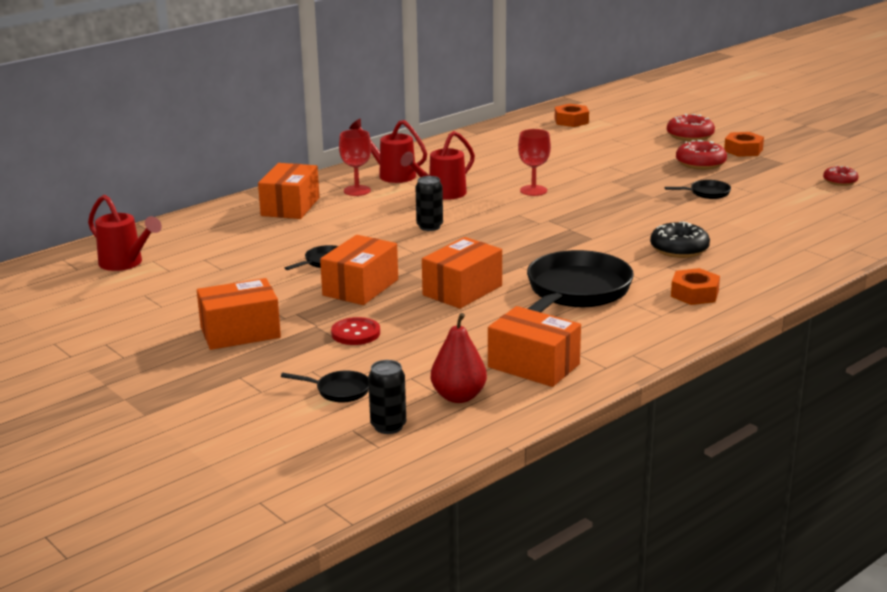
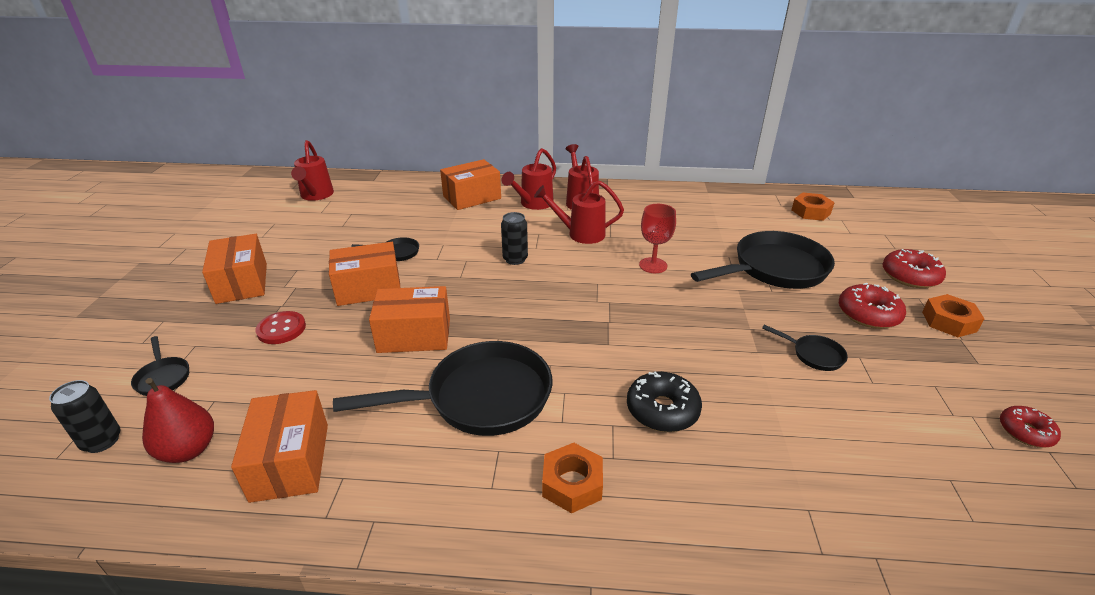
camera: 45 degrees right, 10 degrees up
(240, 332) = (242, 283): orange box -> orange box turned 45 degrees clockwise
(357, 191) = (533, 204): red goblet -> red watering can
(611, 162) = (774, 269): none -> black pan

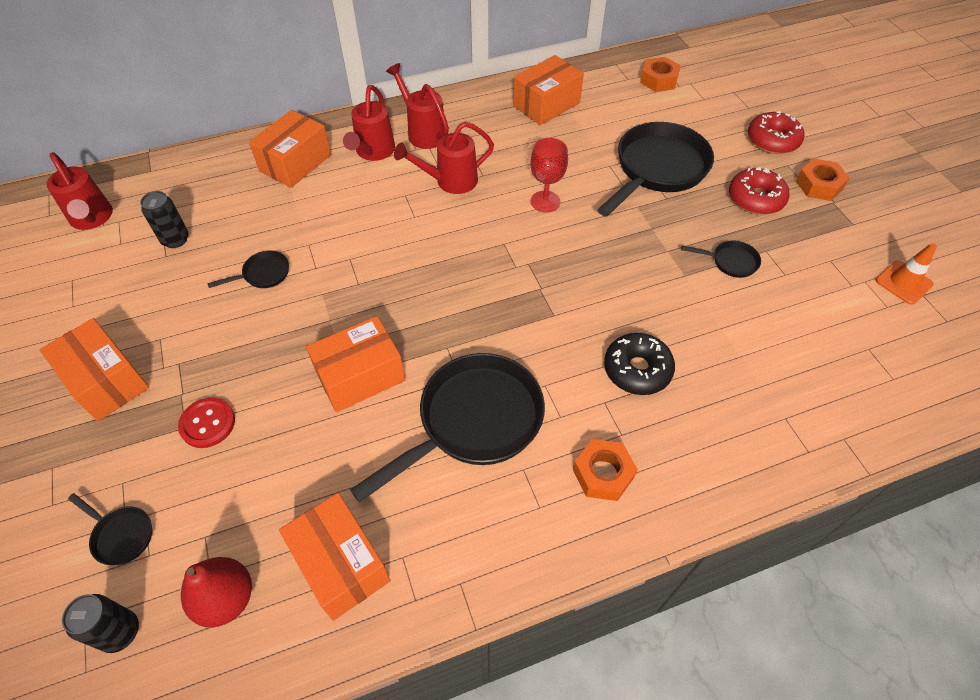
camera: 25 degrees left, 20 degrees up
(368, 288) = (267, 335): orange box -> orange box (546, 104)
(515, 259) = (402, 239): black can -> black can (175, 239)
(1025, 432) = (903, 282): red donut -> orange traffic cone

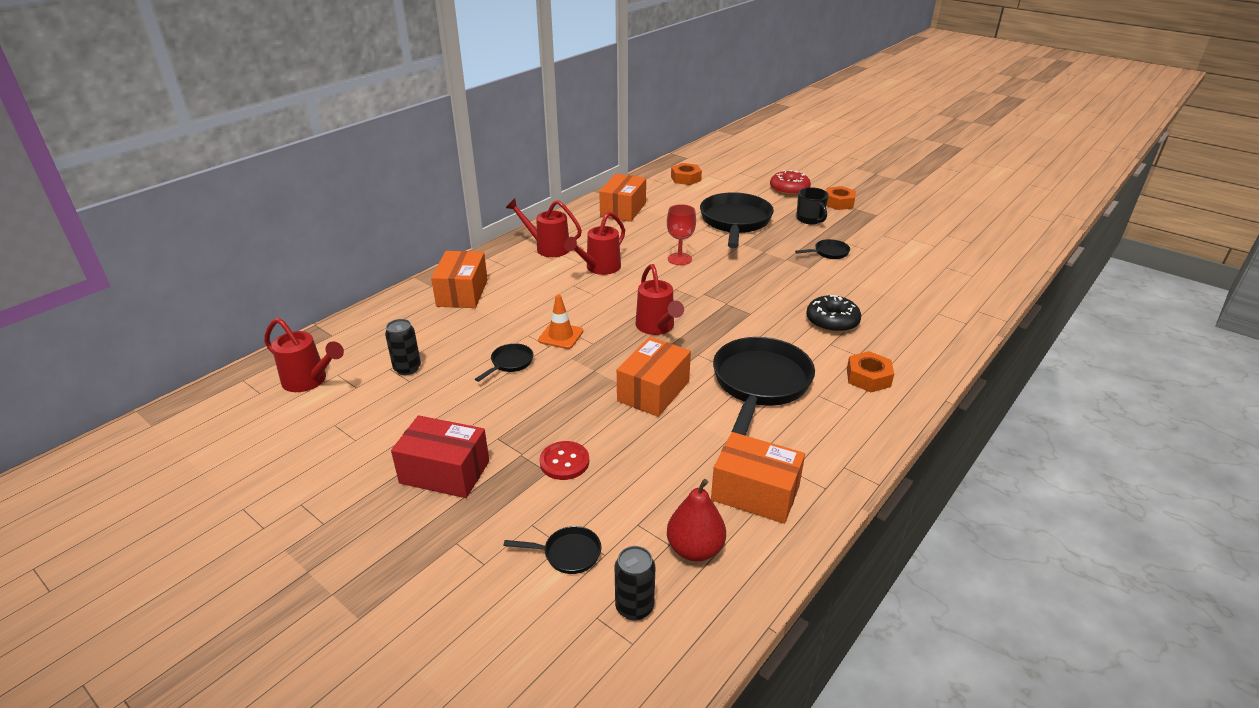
camera: 30 degrees left, 20 degrees down
(106, 381) = (444, 472): orange box -> red box
(373, 152) = (520, 269): red watering can -> red watering can (657, 327)
(755, 199) = (810, 219): red donut -> black mug
(903, 282) = (931, 232): orange traffic cone -> orange traffic cone (561, 336)

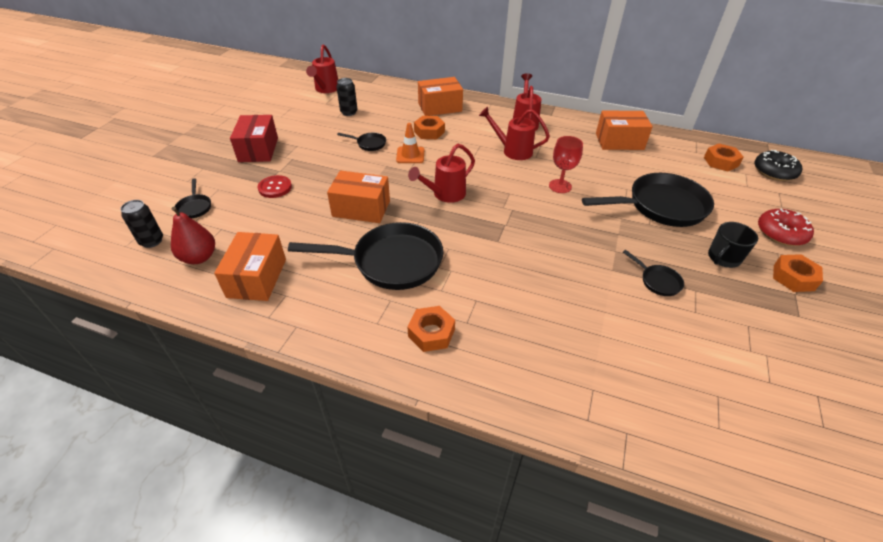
camera: 70 degrees right, 10 degrees up
(516, 312) = (429, 132): none -> orange nut
(832, 321) = (517, 297): black donut -> black donut (774, 172)

